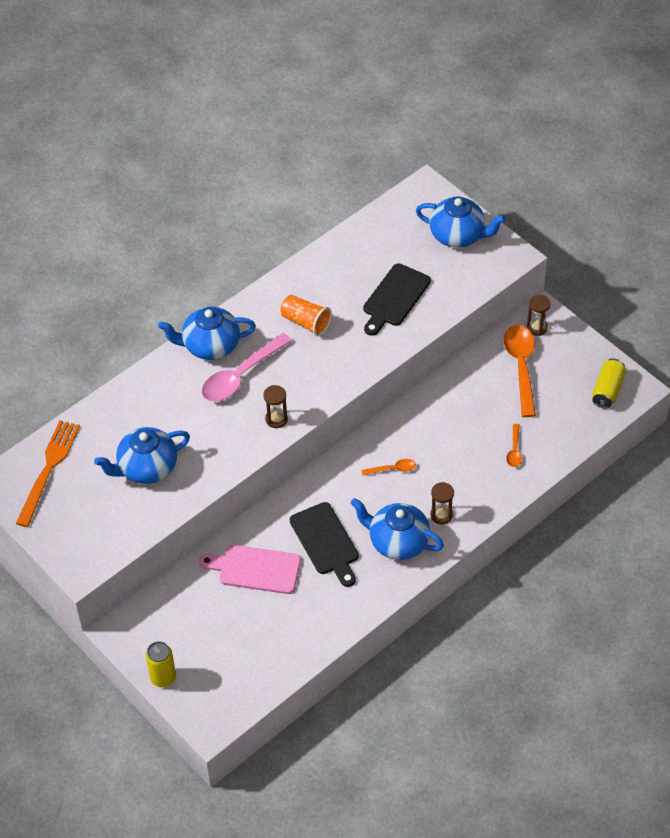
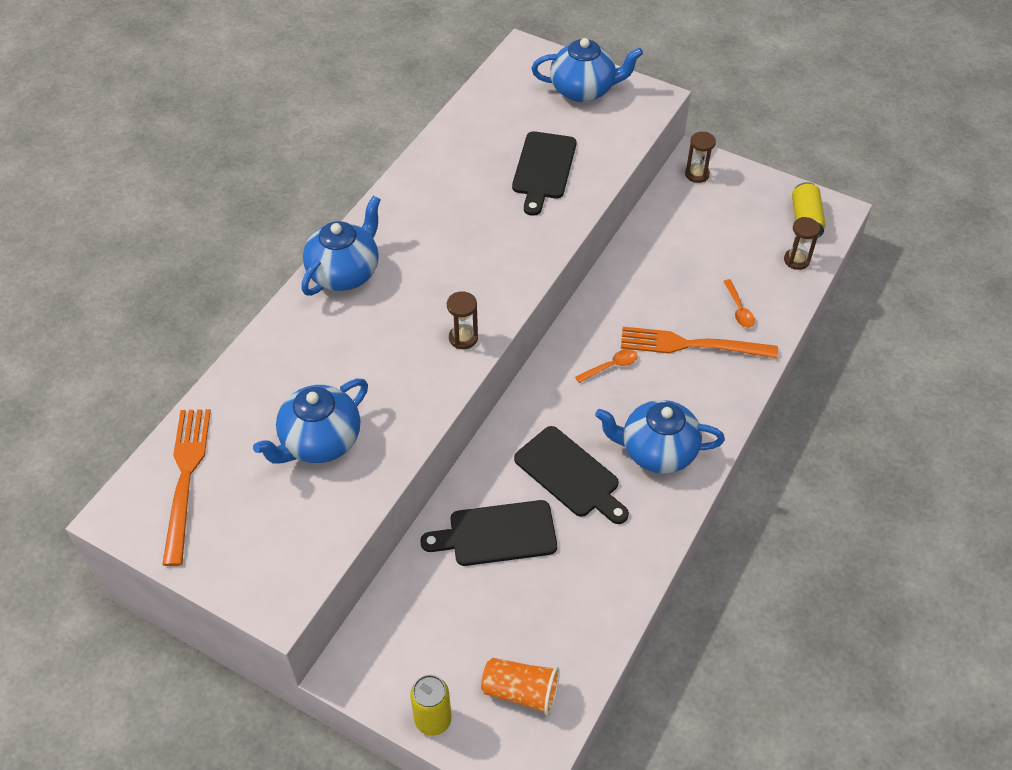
camera: 20 degrees left, 0 degrees up
(210, 346) = (345, 272): blue teapot -> blue teapot turned 150 degrees clockwise
(241, 375) = (397, 297): pink spoon -> none
(255, 569) = (497, 534): pink cutting board -> black cutting board
(306, 322) = (451, 219): orange cup -> orange cup (521, 691)
(441, 515) = (692, 404): brown hourglass -> brown hourglass (796, 260)
(463, 469) = (692, 345): none -> orange fork
(521, 367) = (701, 219): orange spoon -> none

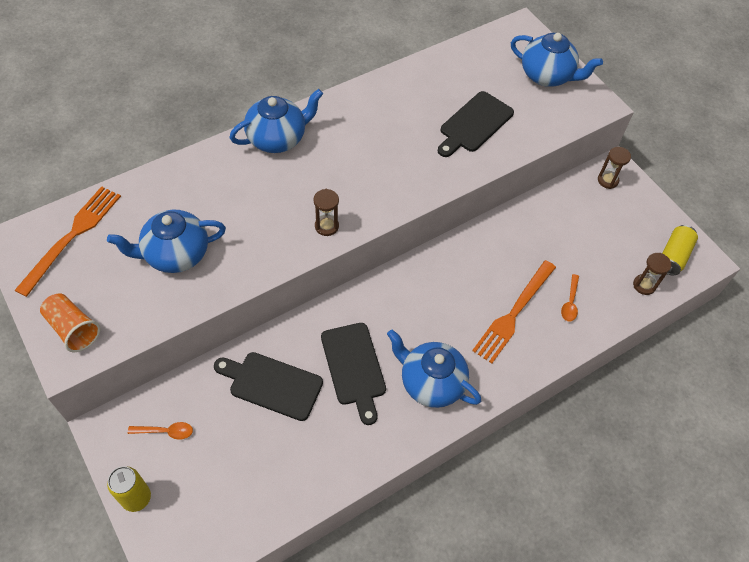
camera: 25 degrees right, 5 degrees up
(521, 691) = (209, 512): orange cup -> orange cup (73, 329)
(610, 366) = (439, 299): orange spoon -> orange spoon (165, 431)
(692, 345) = (514, 313): orange fork -> orange fork turned 90 degrees counterclockwise

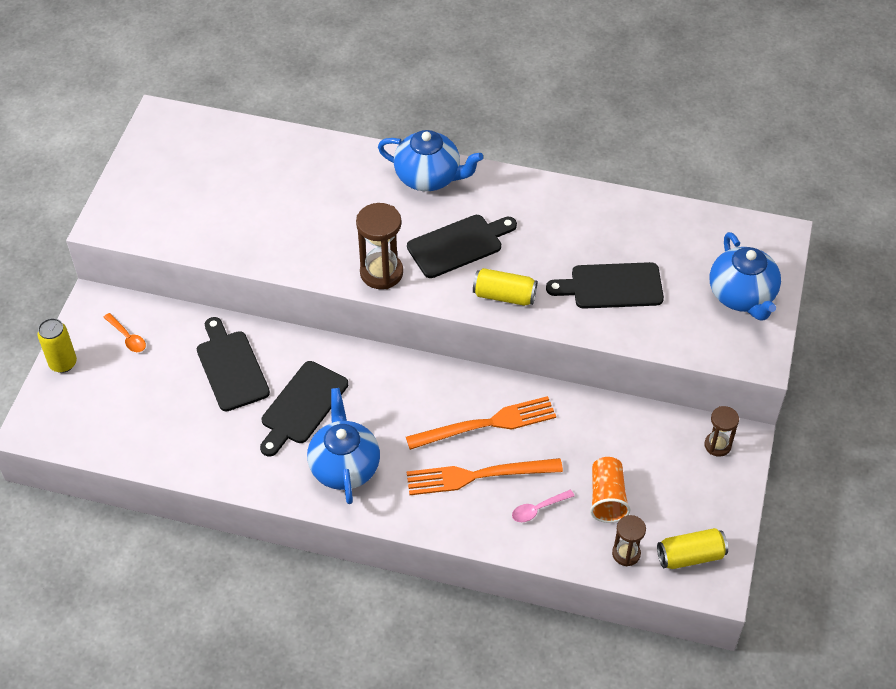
camera: 50 degrees right, 5 degrees down
(72, 237) = (198, 143): orange fork -> orange fork (486, 424)
(73, 329) = (129, 207): orange cup -> orange cup (607, 498)
(175, 254) = (250, 208): blue teapot -> none
(326, 226) = (381, 273): brown hourglass -> brown hourglass, size x1.66
(353, 168) = (458, 245): none -> black cutting board
(422, 179) = (504, 296): none -> yellow can
(570, 302) = (538, 509): orange spoon -> pink spoon

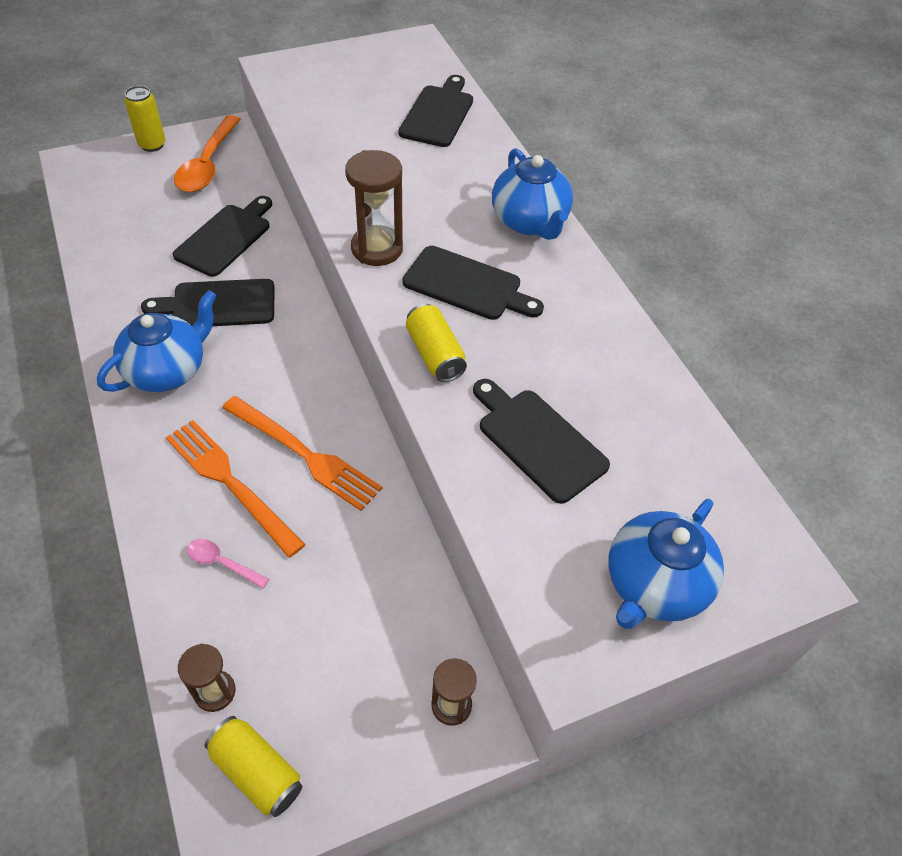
camera: 50 degrees right, 0 degrees up
(127, 337) = (208, 164): orange spoon -> orange spoon, size x2.09
(266, 157) = (438, 114): none -> black cutting board
(607, 498) = (284, 624): orange cup -> none

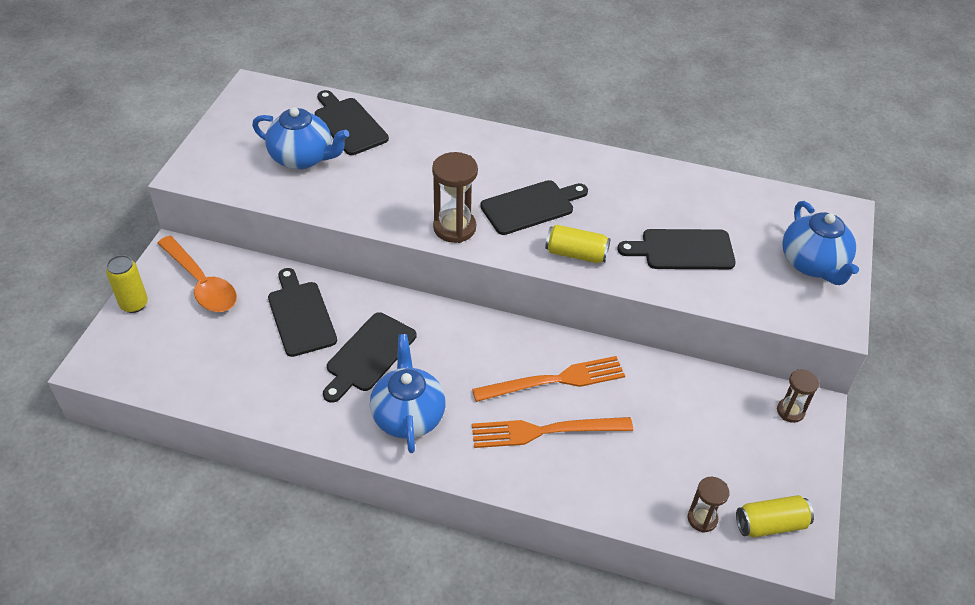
camera: 50 degrees left, 5 degrees down
(222, 563) = (608, 468): pink spoon -> none
(529, 222) = (503, 147): blue teapot -> blue teapot (303, 158)

